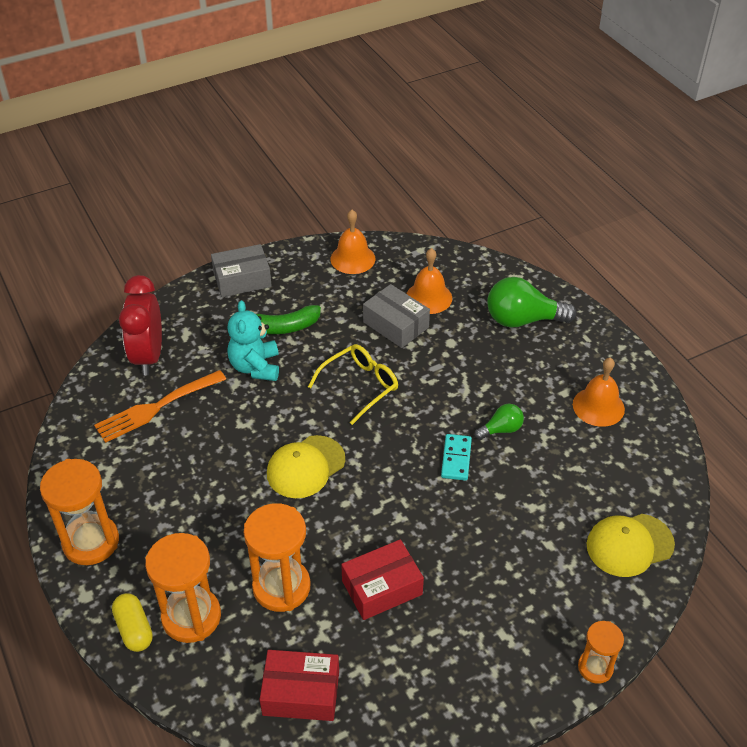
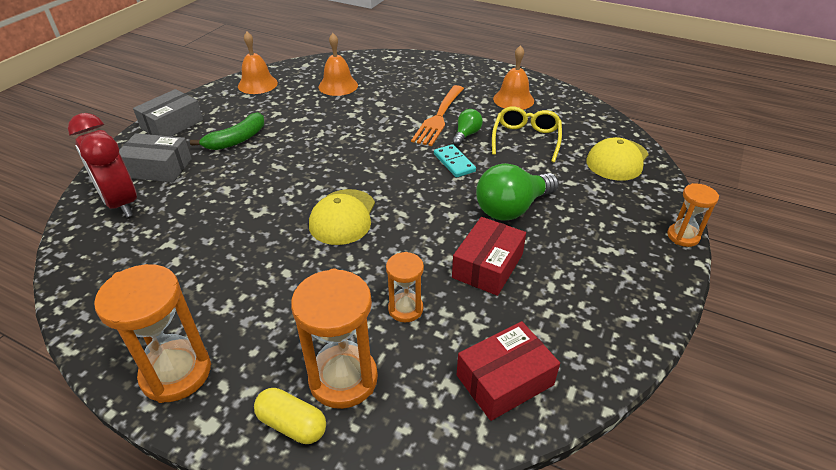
camera: 35 degrees left, 5 degrees down
(156, 408) = (161, 235): orange fork -> orange fork (439, 117)
(255, 367) = (235, 172): turquoise teddy bear -> none
(281, 587) = (405, 309): orange hourglass -> orange hourglass, size x0.57
(360, 386) = (337, 150): yellow glasses -> yellow glasses (526, 139)
(396, 325) = (328, 107): grey box -> grey box (158, 168)
(522, 320) = (416, 76): green light bulb -> green light bulb (512, 208)

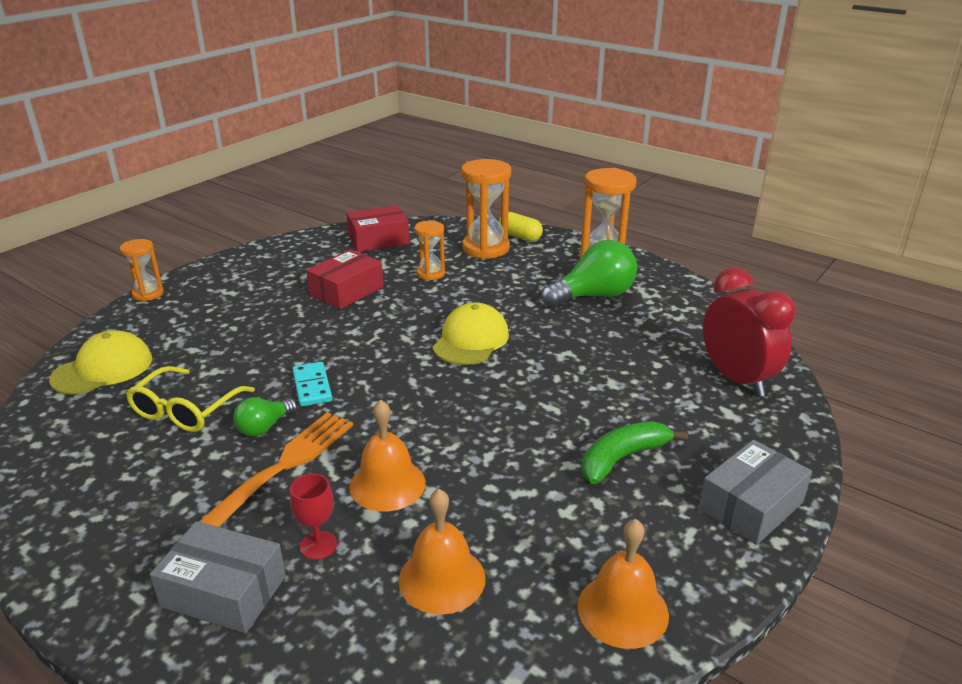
camera: 170 degrees left, 10 degrees down
(158, 168) = (721, 422): grey box -> grey box (224, 591)
(400, 90) = (318, 545): none -> red goblet
(512, 208) = (285, 330): green light bulb -> green light bulb (593, 296)
(513, 99) = (125, 492): orange bell -> orange bell (387, 484)

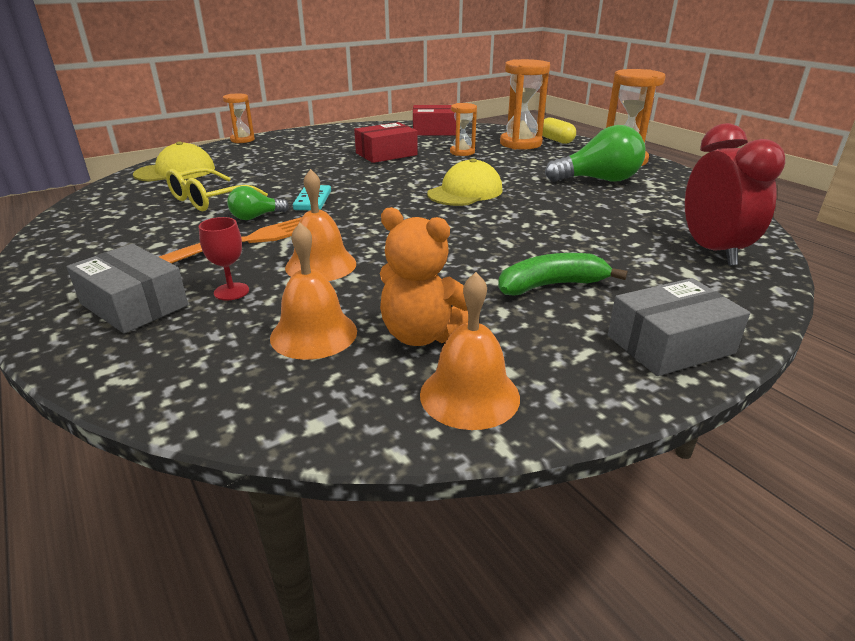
camera: 20 degrees right, 0 degrees up
(543, 551) = (422, 335): none -> orange teddy bear

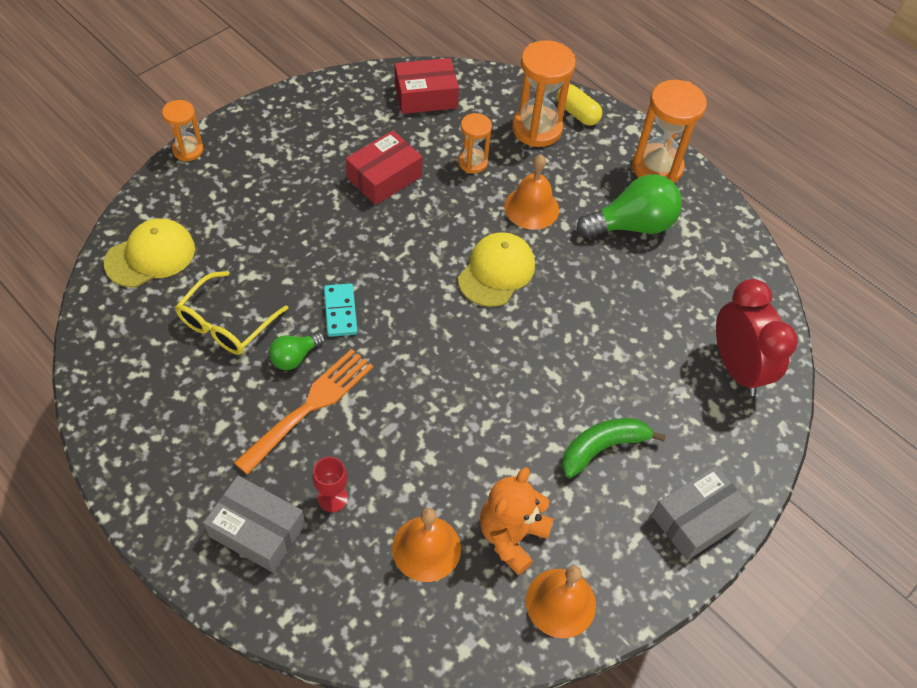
camera: 15 degrees left, 25 degrees up
(321, 265) = (395, 442): orange bell -> orange bell (531, 208)
(422, 335) = (511, 536): orange teddy bear -> orange teddy bear turned 105 degrees clockwise

